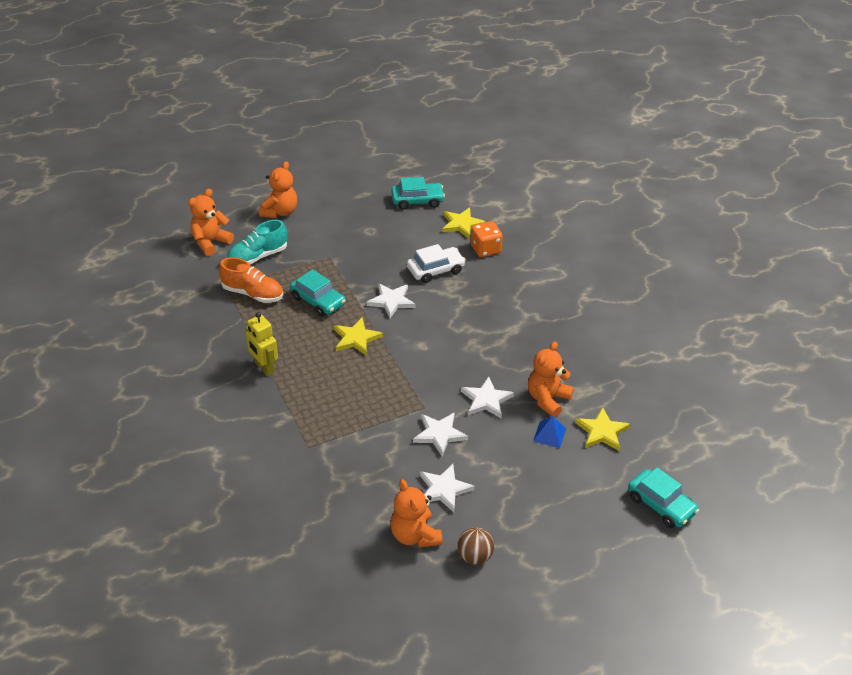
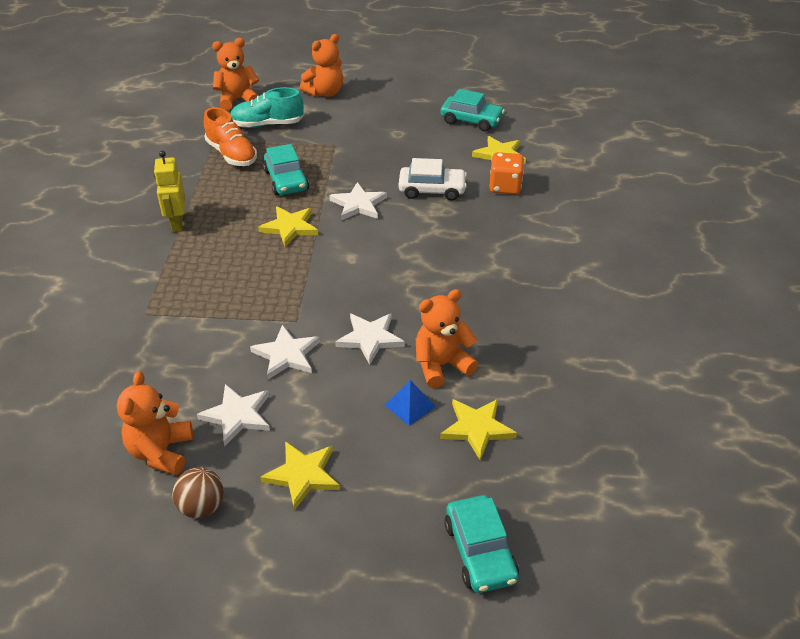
camera: 30 degrees right, 0 degrees up
(520, 508) = (302, 475): none -> yellow star

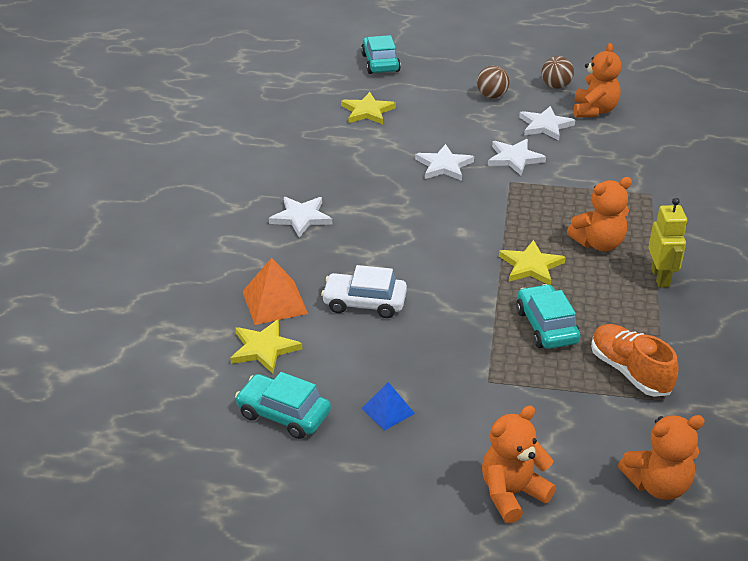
camera: 175 degrees left, 5 degrees down
(267, 124) = (593, 425): turquoise shoe -> none
(302, 475) = (492, 96): yellow star -> brown ball
(358, 204) = (454, 289): white star -> white star (301, 218)
(410, 405) = (414, 125): blue pyramid -> blue pyramid (387, 411)
(441, 365) = (386, 146): orange teddy bear -> orange teddy bear (598, 243)
(505, 186) = (274, 302): orange dice -> orange pyramid

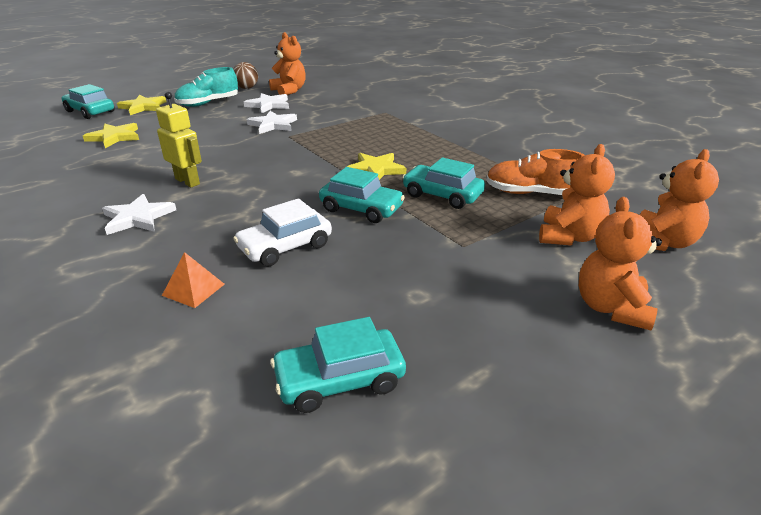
camera: 45 degrees left, 5 degrees down
(264, 348) = (235, 334): yellow star -> yellow star (143, 107)
(274, 302) = (193, 289): orange pyramid -> orange pyramid, size x0.64
(387, 411) = (428, 312): blue pyramid -> none
(444, 166) = (225, 144): white star -> none
(461, 301) = (361, 209): none -> turquoise car
(492, 96) = (208, 103): brown ball -> turquoise shoe
(598, 243) = (397, 143): orange teddy bear -> orange teddy bear (569, 237)
(660, 277) = (459, 143): yellow robot -> yellow robot (188, 181)

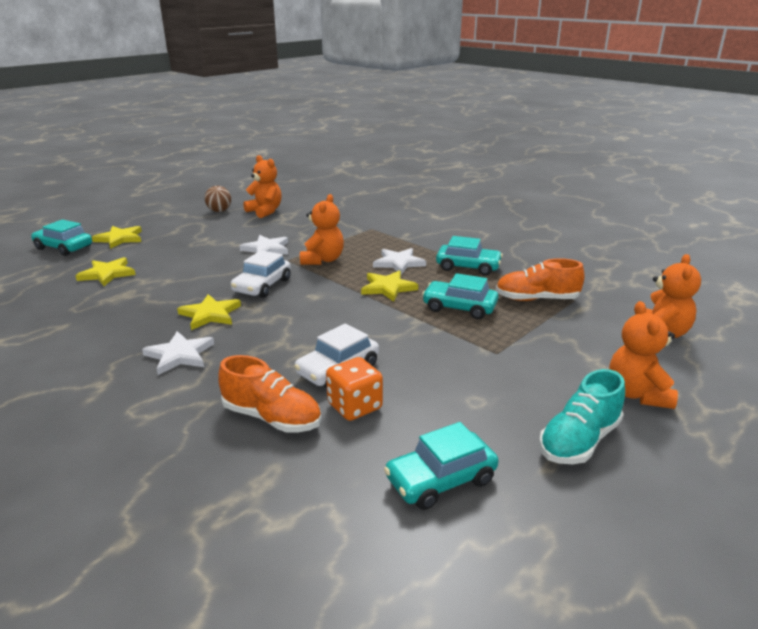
camera: 10 degrees left, 5 degrees down
(188, 181) = (210, 314): yellow robot -> yellow star
(193, 289) = (272, 417): orange pyramid -> orange shoe
(208, 103) = (187, 230): turquoise shoe -> turquoise shoe (579, 441)
(251, 158) = (262, 286): none -> white car
(268, 105) = (251, 228): white star -> white star (399, 263)
(284, 287) = (354, 406): none -> orange dice
(361, 209) = (391, 327): turquoise car -> turquoise car (468, 267)
(569, 237) = (582, 336): orange teddy bear -> orange teddy bear (322, 260)

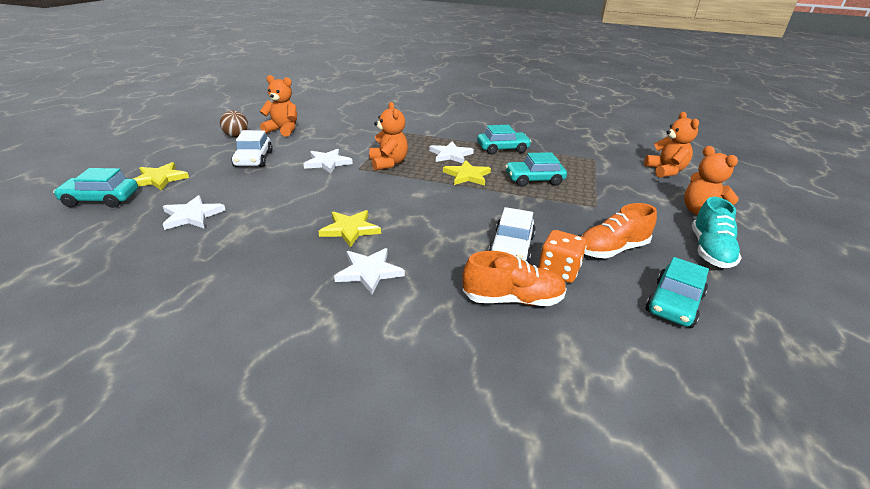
camera: 30 degrees left, 5 degrees up
(107, 274) = (192, 216): yellow star -> white star
(262, 286) = (365, 195): white car -> white car (253, 159)
(536, 299) = (573, 163): orange shoe -> orange shoe (612, 249)

